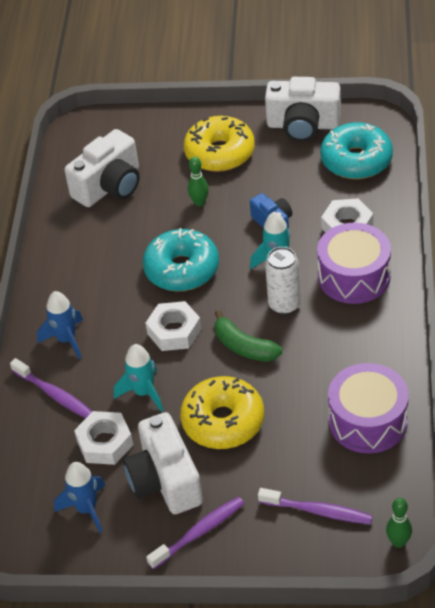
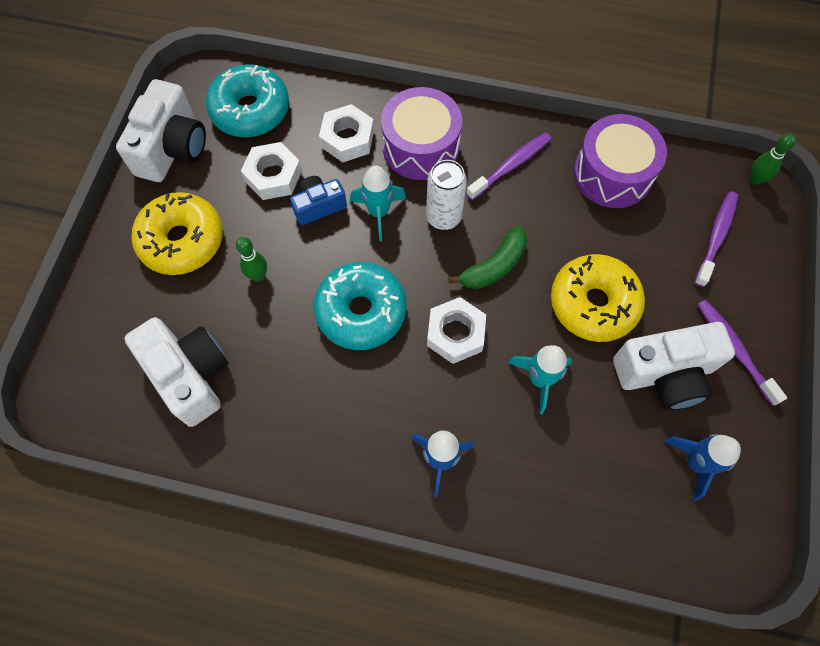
camera: 85 degrees left, 20 degrees up
(54, 394) = (524, 483): purple toothbrush -> purple toothbrush (511, 166)
(105, 443) = (605, 431): white nut -> white nut (273, 176)

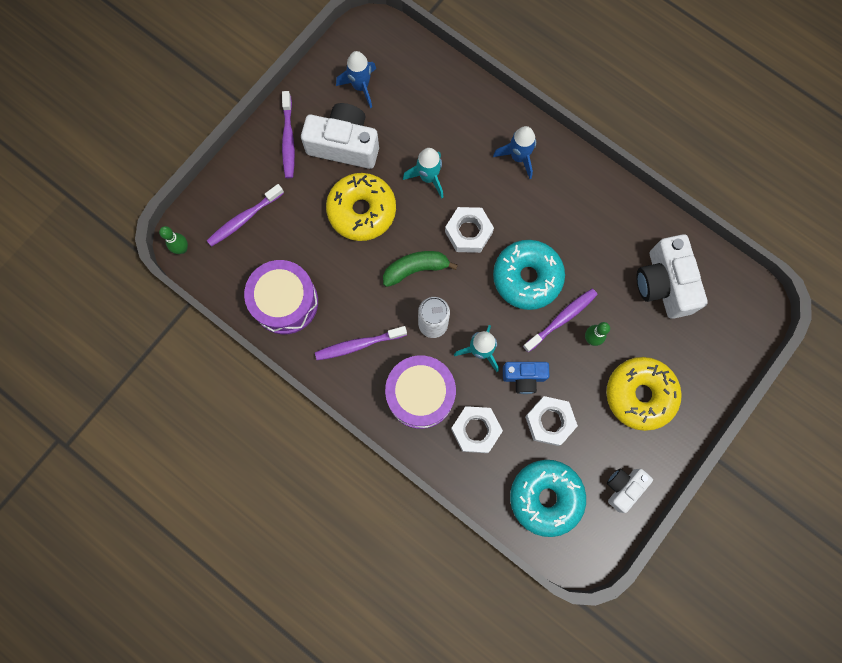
camera: 155 degrees left, 10 degrees up
(172, 148) = (623, 487): white camera -> white camera, size x0.57
(301, 282) = (561, 319): none -> purple toothbrush

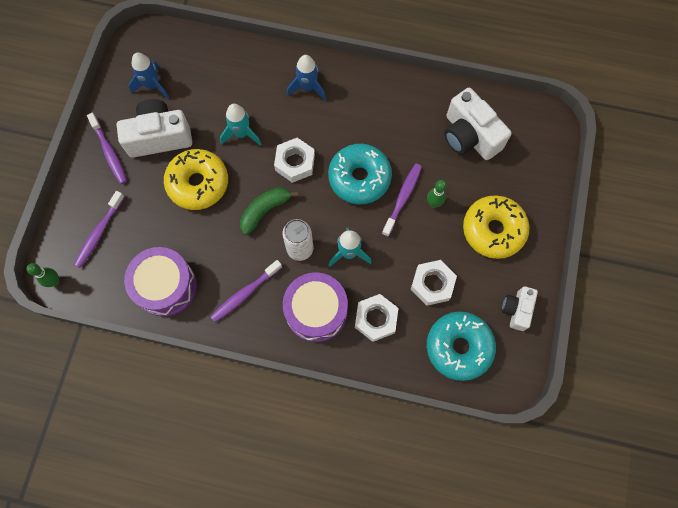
camera: 25 degrees left, 5 degrees down
(524, 377) = (394, 258): blue camera -> none

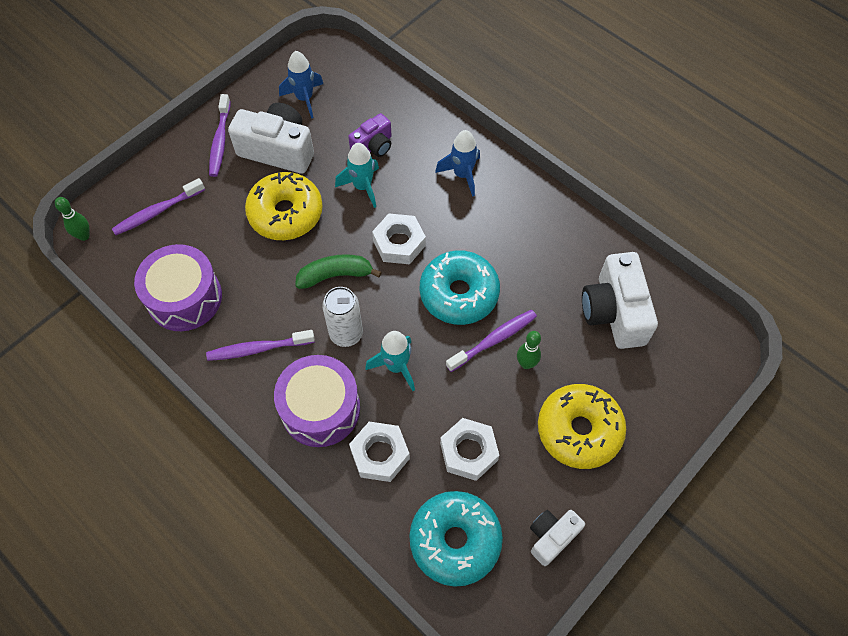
camera: 30 degrees right, 10 degrees down
(229, 98) = (373, 146): none -> purple camera

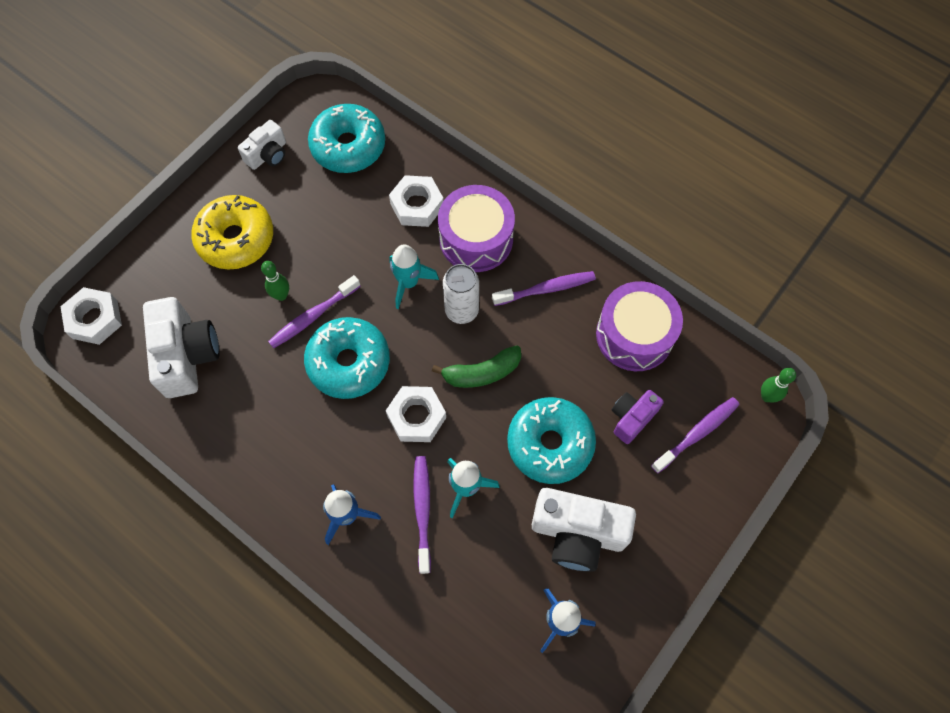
camera: 175 degrees right, 5 degrees up
(220, 141) = (653, 541): purple toothbrush -> purple toothbrush (422, 510)
(286, 213) = (550, 444): yellow donut -> turquoise donut
(373, 146) = (460, 550): purple camera -> purple camera (632, 418)
(468, 452) = (337, 213): white nut -> white nut (95, 319)

